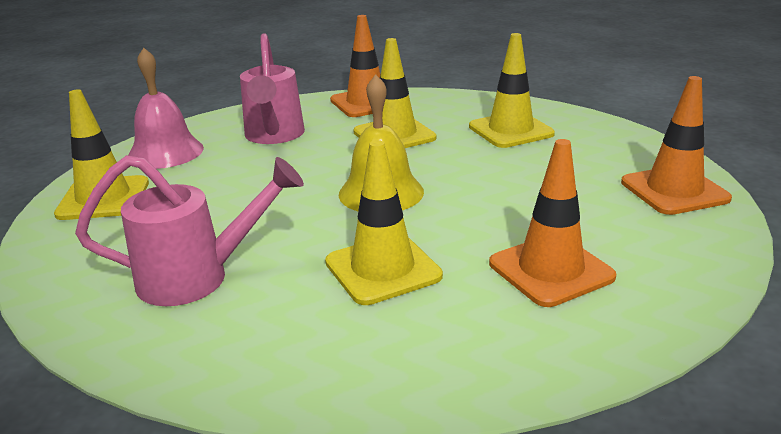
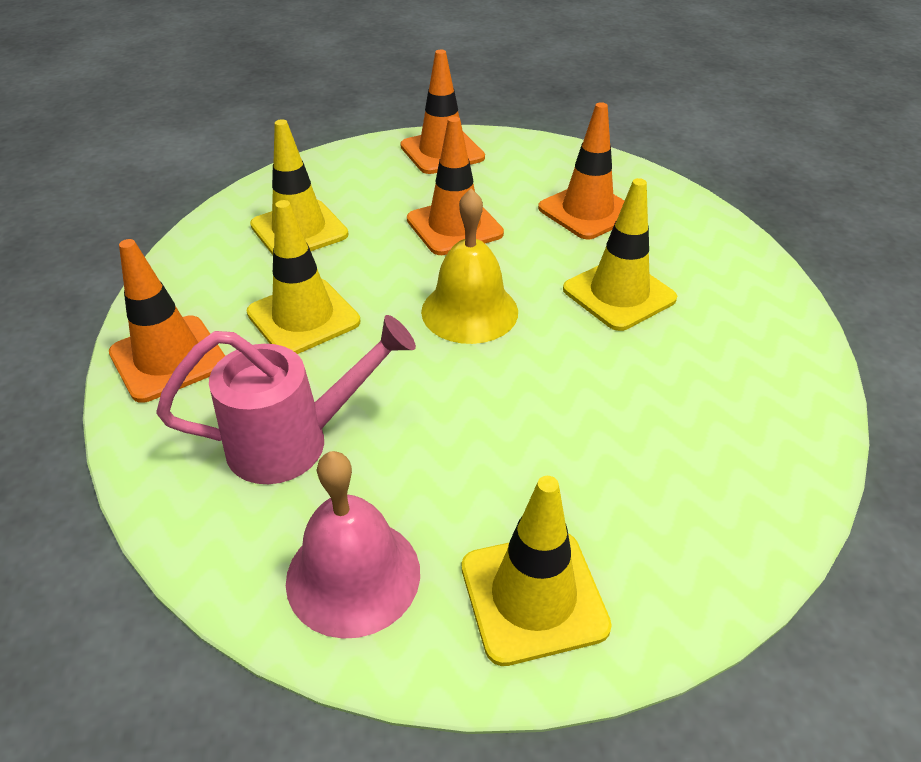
camera: 100 degrees left, 15 degrees up
(198, 277) = (684, 416): pink watering can -> none
(516, 191) = (454, 226): none -> orange traffic cone

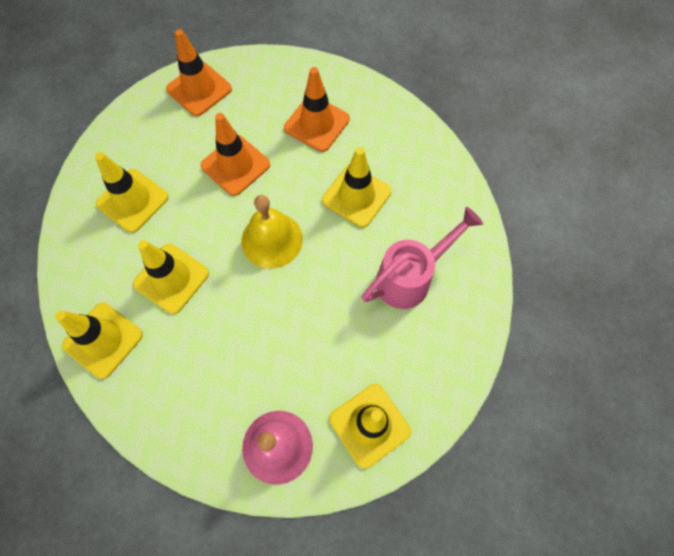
camera: 20 degrees left, 25 degrees up
(168, 358) = (103, 340): orange traffic cone -> yellow traffic cone
(295, 441) = (209, 374): pink watering can -> pink watering can (410, 277)

